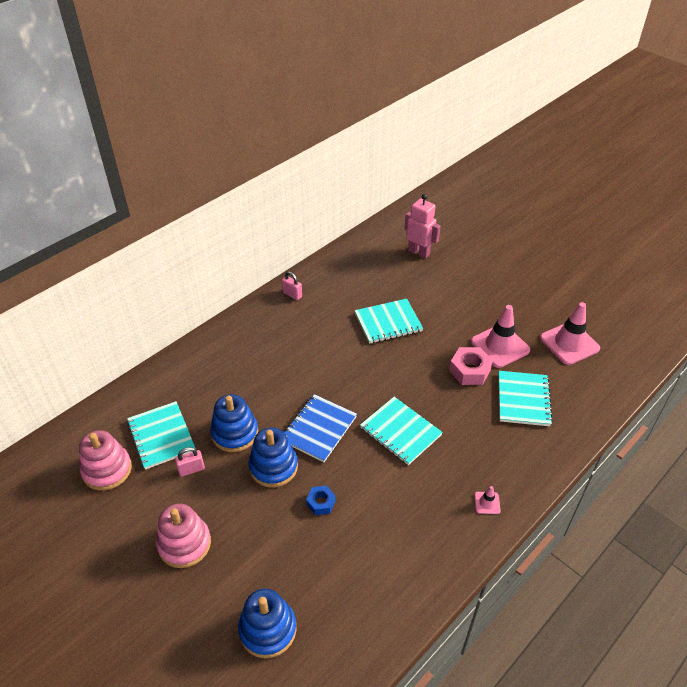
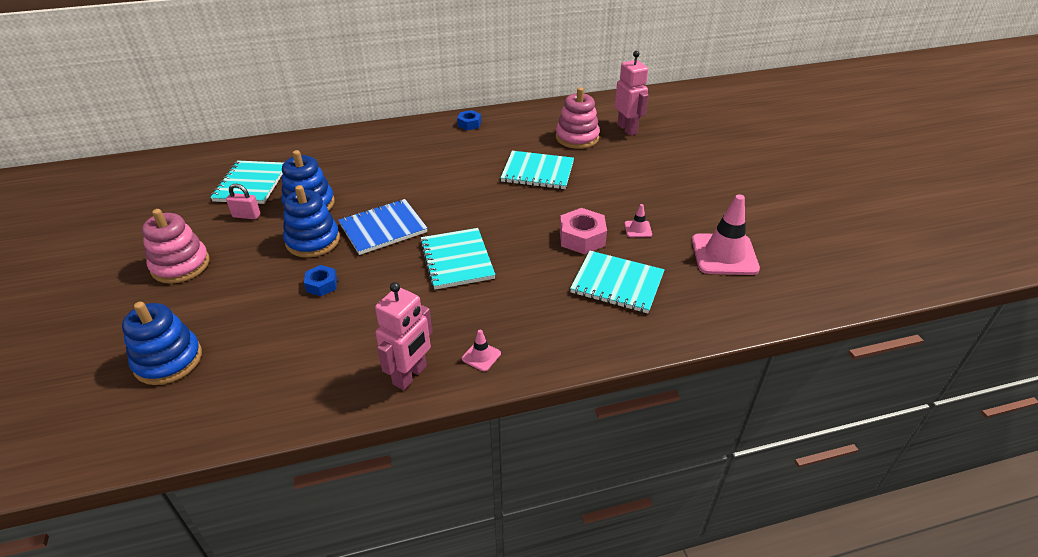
camera: 30 degrees right, 5 degrees down
(107, 470) = (186, 191): pink stacking toy -> pink stacking toy (577, 137)
(292, 294) = (469, 124): pink padlock -> blue nut
(455, 543) = (410, 375): none -> pink robot
(500, 346) = (638, 229): pink traffic cone -> pink traffic cone, size x0.44
(523, 399) = (617, 284): turquoise notebook -> turquoise notebook turned 75 degrees clockwise

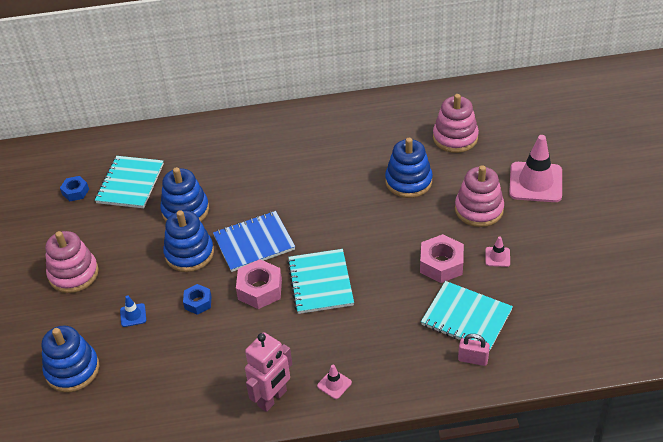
camera: 10 degrees right, 5 degrees up
(246, 216) = (128, 221): pink padlock -> pink padlock (473, 359)
(246, 301) = (133, 315): none -> blue traffic cone
(391, 269) = (260, 289): none -> pink nut
(469, 124) = (345, 114): blue nut -> blue nut (75, 192)
(537, 172) = (408, 181): turquoise notebook -> blue stacking toy
(611, 191) = (479, 209): none -> pink stacking toy
(627, 129) = (510, 128): pink robot -> none
(724, 254) = (576, 291): pink traffic cone -> pink traffic cone (535, 182)

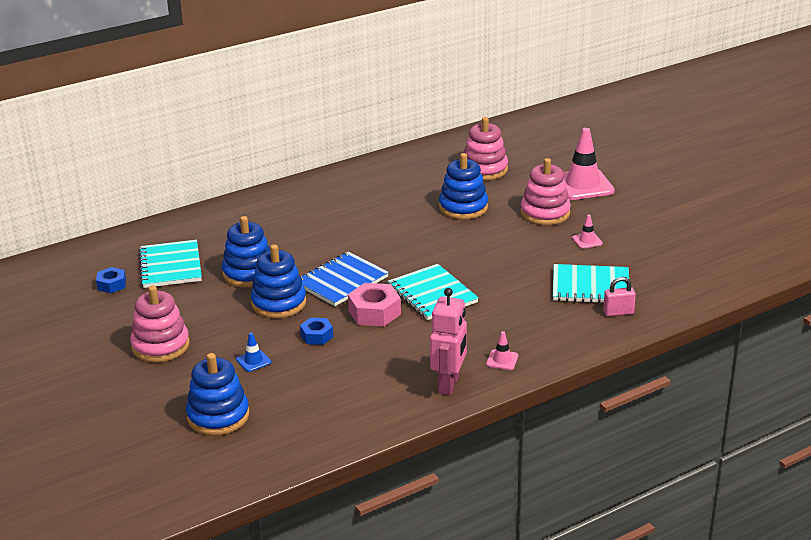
camera: 25 degrees left, 15 degrees down
(441, 264) = (539, 256): pink nut -> none

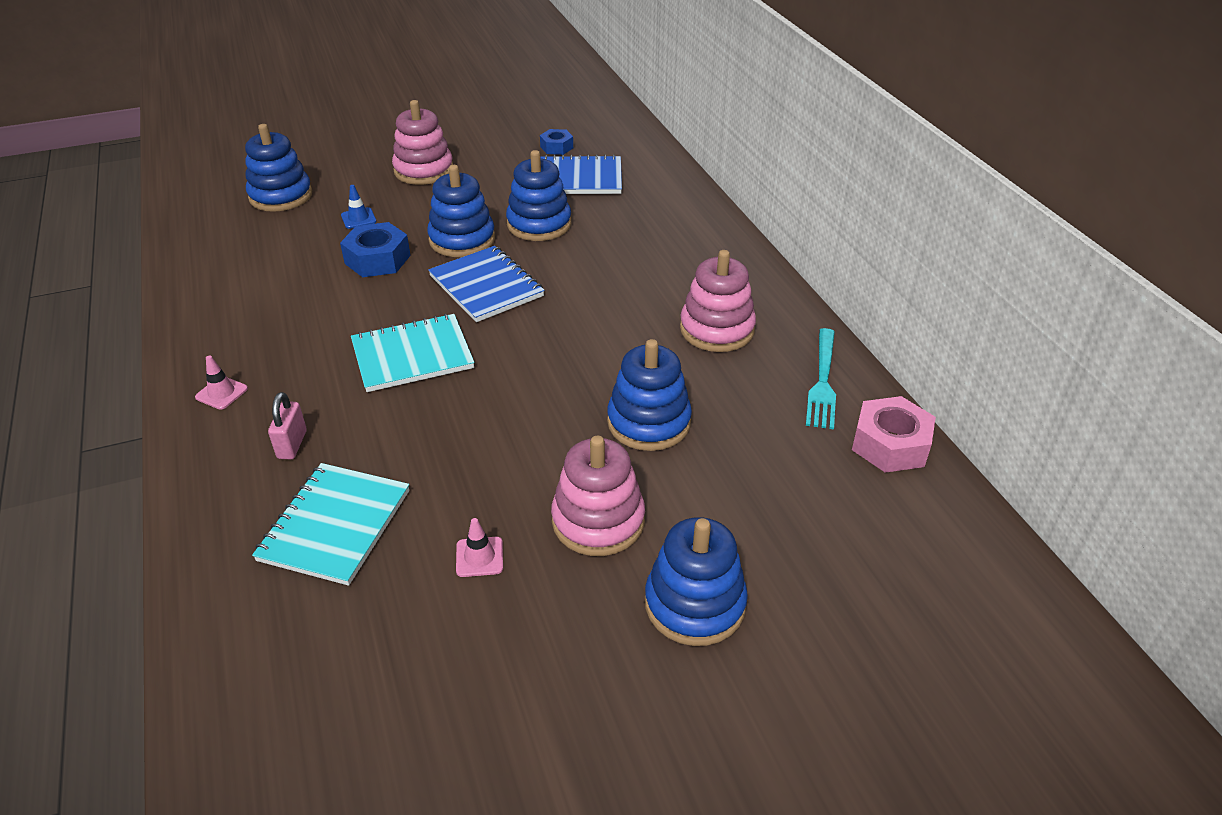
camera: 100 degrees right, 10 degrees up
(170, 266) = (579, 178): turquoise notebook -> blue notebook
(317, 336) = (377, 259): blue nut -> blue nut, size x1.64
(374, 312) = (399, 304): pink nut -> pink nut (890, 444)
(407, 162) = (823, 382): none -> turquoise fork
(449, 384) = (209, 342): pink robot -> none
(484, 169) = (784, 471): pink stacking toy -> pink stacking toy (717, 329)
(582, 185) = (694, 604): pink traffic cone -> blue stacking toy
(618, 312) = (243, 541): pink padlock -> pink padlock (292, 444)

